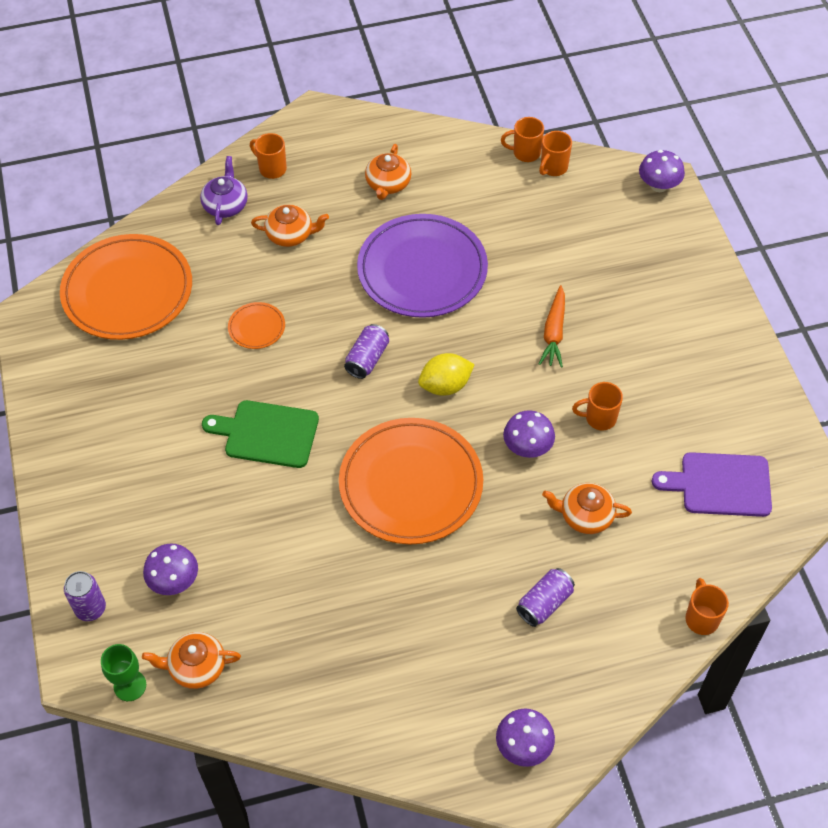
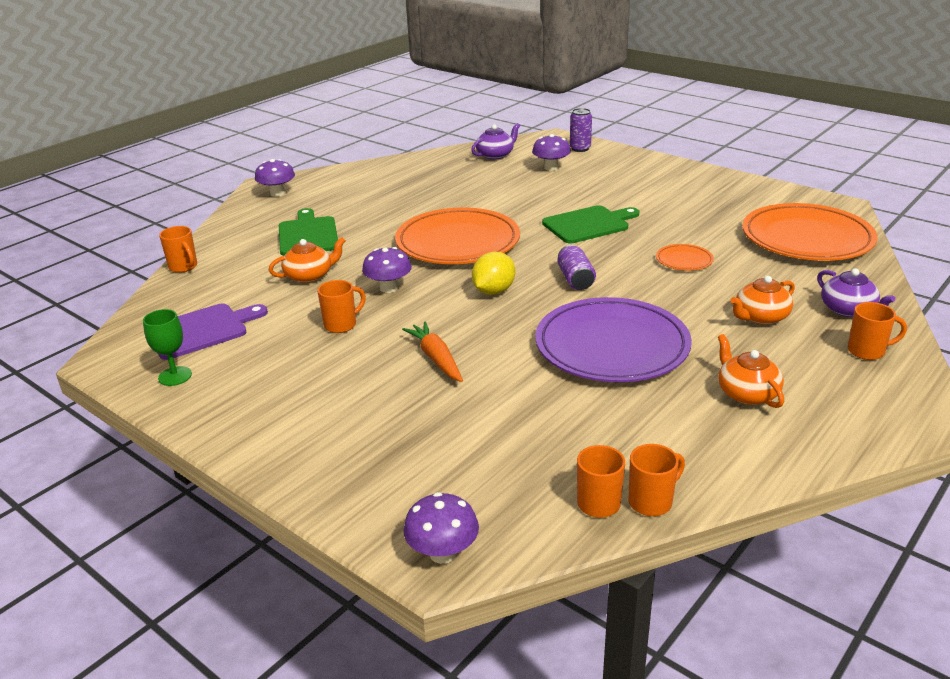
camera: 145 degrees right, 25 degrees down
(130, 685) = (521, 142): green goblet -> green goblet (175, 376)
(196, 667) = (495, 155): orange teapot -> purple teapot
(544, 603) = (308, 235): purple can -> green cutting board

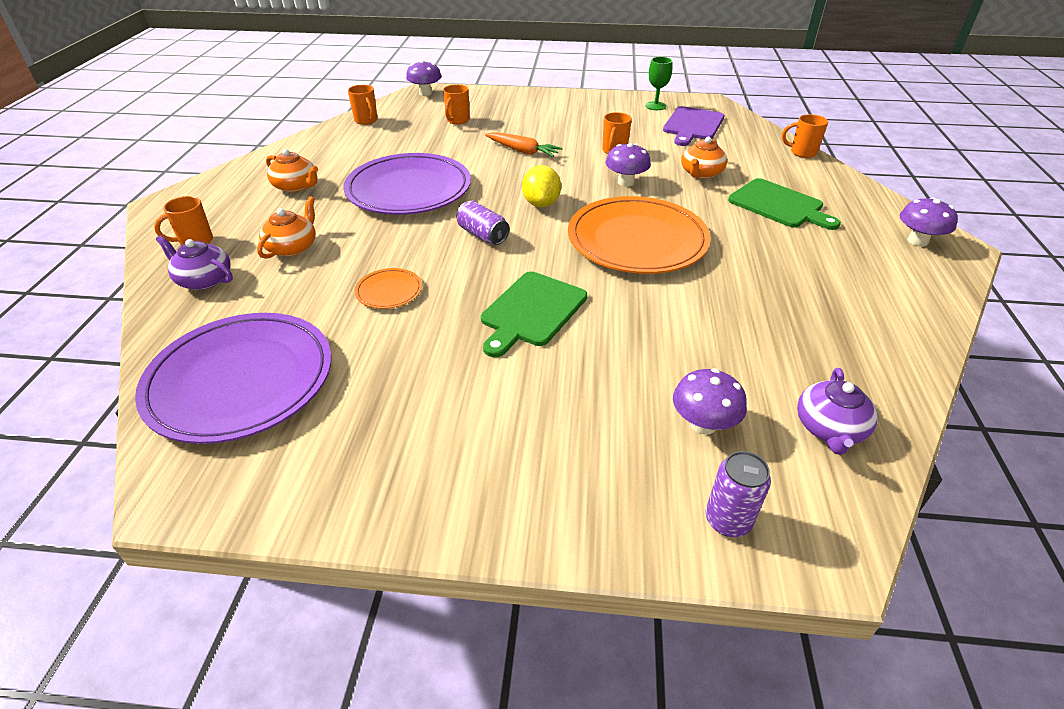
camera: 145 degrees right, 10 degrees up
(651, 502) = (339, 127): orange mug -> orange mug (457, 120)
(807, 238) = (241, 381): orange plate -> purple plate

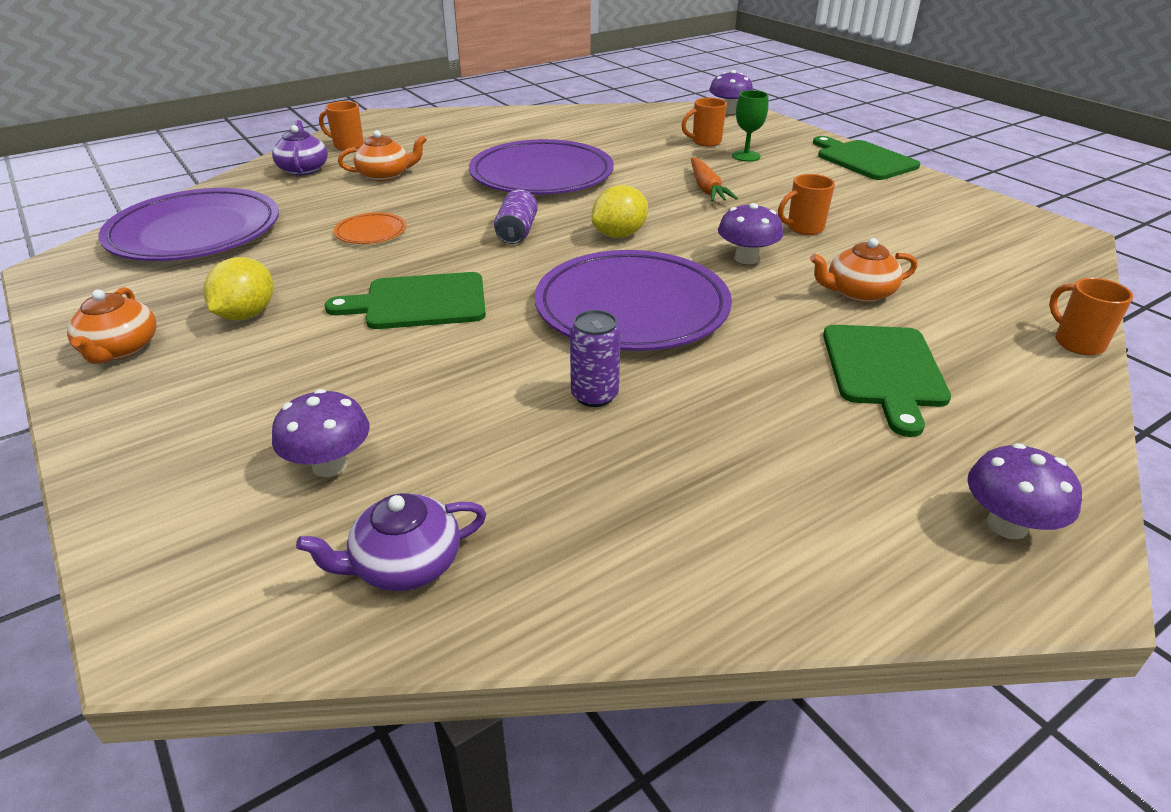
camera: 50 degrees right, 5 degrees down
(296, 186) = (475, 139): orange teapot -> orange teapot (120, 349)
(366, 121) = (628, 114): orange mug -> none
(447, 398) = (246, 315): none -> yellow lemon
(559, 97) = (863, 159): none -> green cutting board
(637, 240) = (632, 308): orange plate -> purple plate
(655, 106) = (969, 210): green goblet -> green goblet (746, 156)
(693, 125) = (973, 247): purple cutting board -> none
(727, 520) = (180, 533): purple can -> purple can (594, 395)

